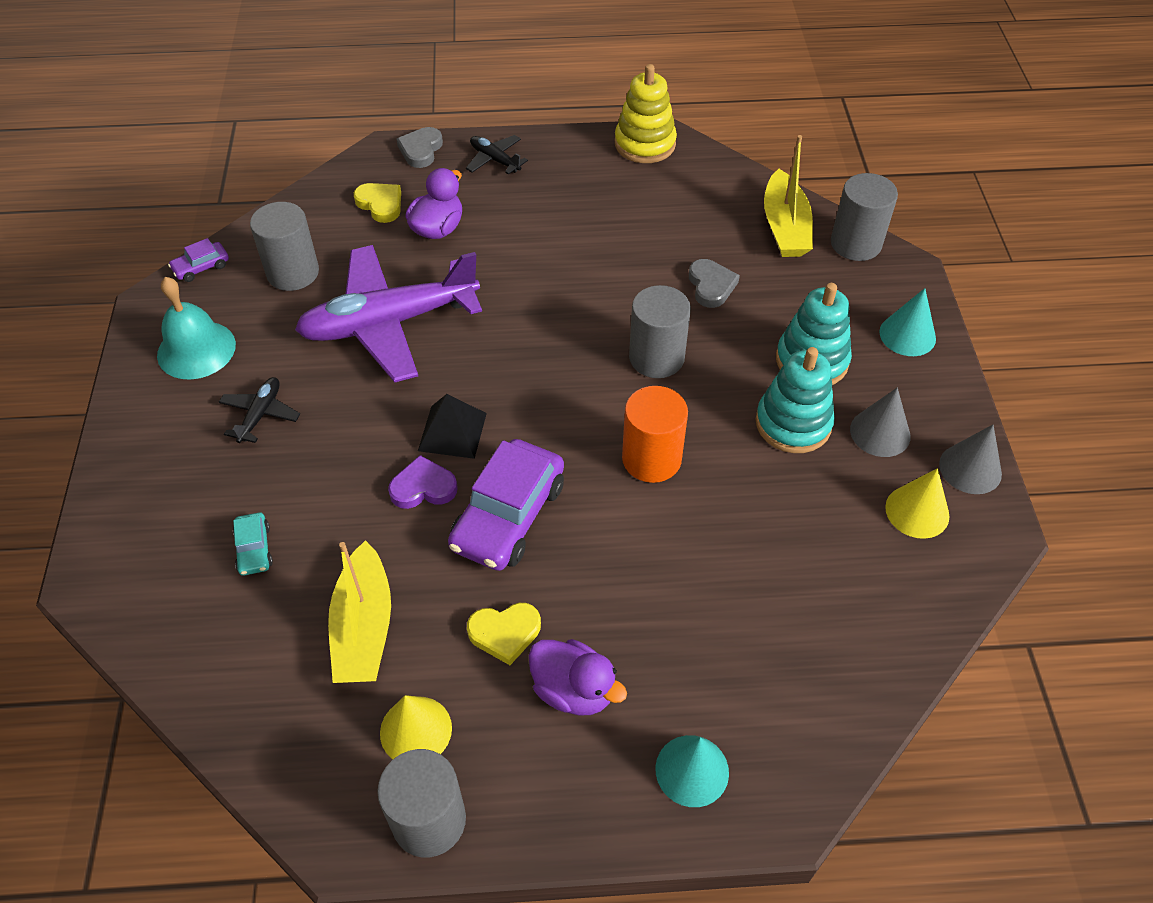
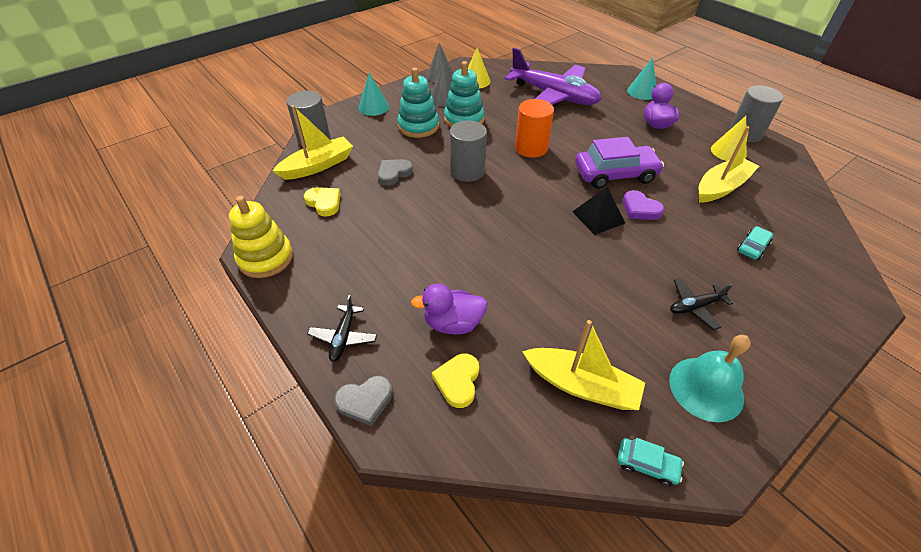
camera: 125 degrees left, 5 degrees down
(201, 267) = (647, 464): purple car -> turquoise car
(293, 273) = (581, 385): grey cylinder -> yellow boat
(389, 323) = (562, 292): purple plane -> purple plane (553, 96)
(505, 633) = (663, 149): yellow heart -> yellow heart (324, 203)

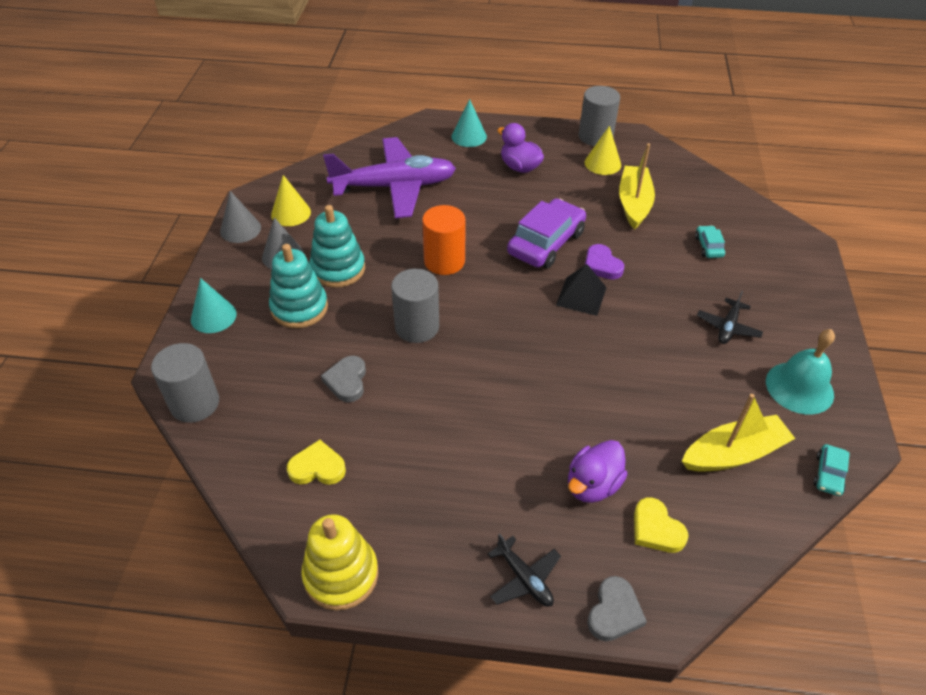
camera: 45 degrees left, 0 degrees up
(318, 166) = (248, 432): yellow boat -> none
(640, 209) = (601, 265): purple heart -> purple heart turned 60 degrees clockwise
(647, 464) = (828, 474): turquoise car -> turquoise car turned 135 degrees clockwise

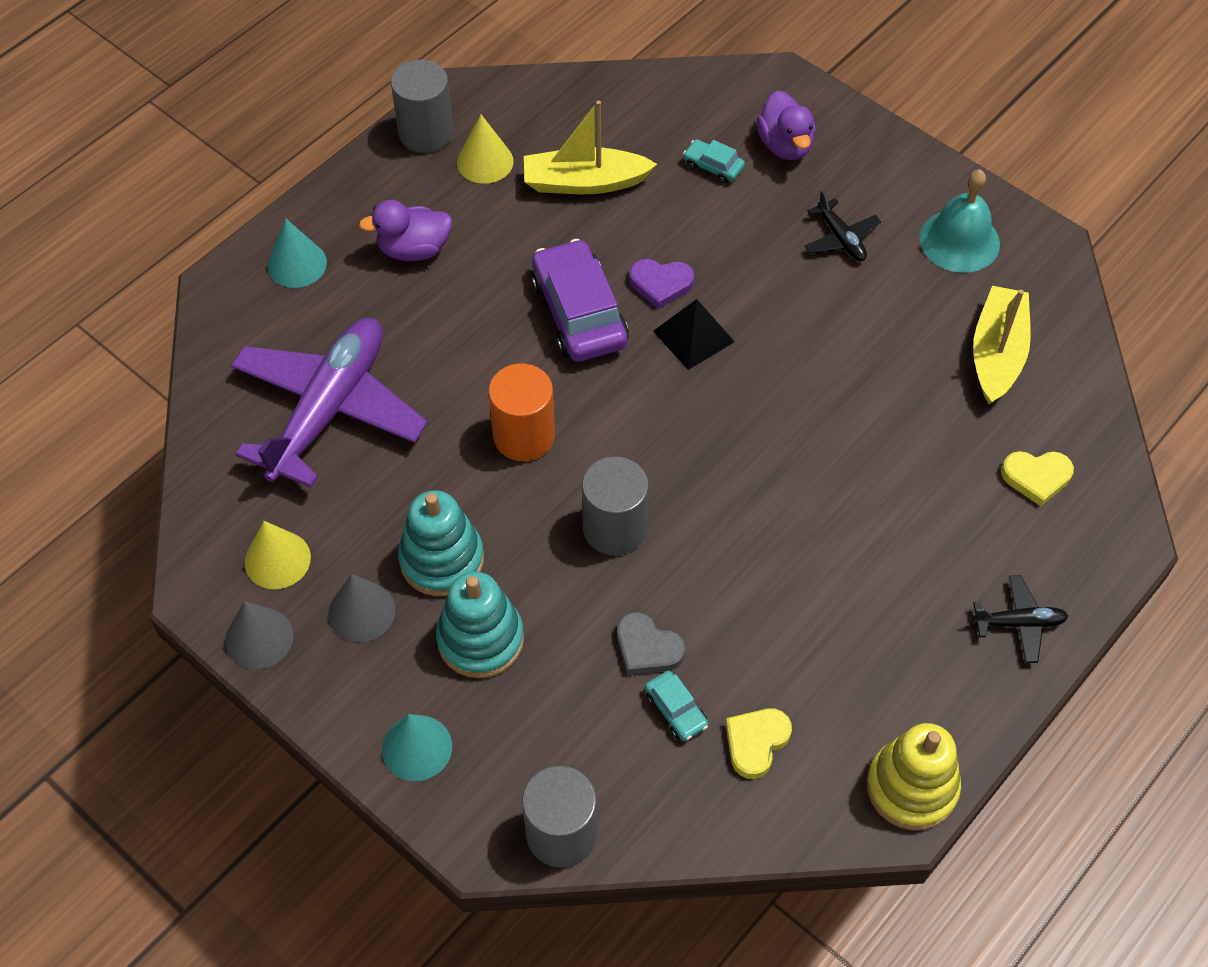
camera: 55 degrees left, 10 degrees up
(592, 485) = (953, 496): purple duck -> purple duck (785, 145)
(614, 612) = (1098, 571): grey heart -> none
(634, 203) = (584, 182): yellow boat -> yellow boat turned 45 degrees counterclockwise
(828, 474) = (1069, 298): turquoise car -> turquoise car (676, 710)

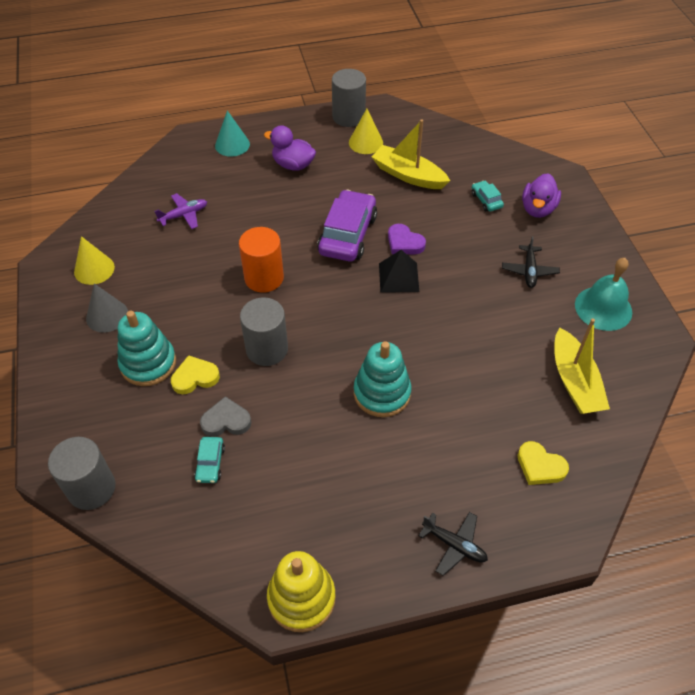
camera: 35 degrees right, 5 degrees down
(259, 638) = (51, 300): grey cone -> none
(329, 409) = (184, 215): purple plane -> purple plane, size x0.43
(417, 747) = (67, 397): turquoise cone -> none
(442, 559) = (167, 314): turquoise stacking toy -> turquoise stacking toy (382, 393)
(647, 648) = (226, 421): grey heart -> grey heart turned 105 degrees clockwise
(756, 742) = (236, 510): yellow heart -> yellow heart (195, 377)
(997, 353) = (574, 381): yellow boat -> yellow boat turned 120 degrees clockwise

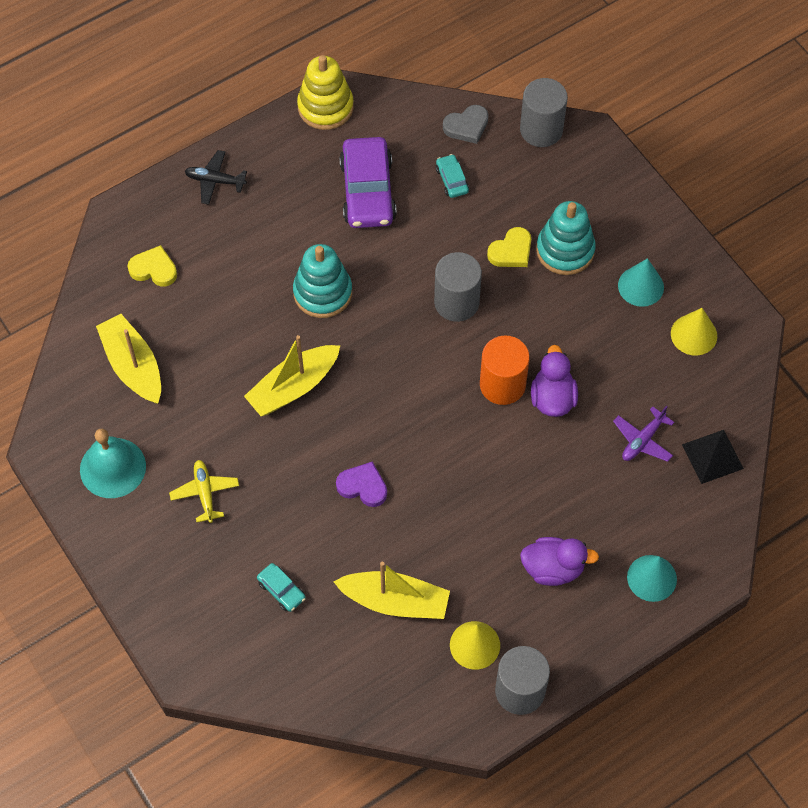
camera: 160 degrees right, 10 degrees up
(107, 316) = (640, 286): grey cone -> turquoise cone
(226, 421) = (458, 220): grey heart -> grey heart (466, 126)
(347, 234) = (434, 476): purple car -> purple car (367, 191)
(398, 277) = (353, 435): black pyramid -> black pyramid (712, 456)
(435, 324) = (293, 387): none -> yellow boat
(529, 271) = (205, 493): black plane -> yellow plane
(537, 209) = (212, 597): purple duck -> purple duck (552, 398)

